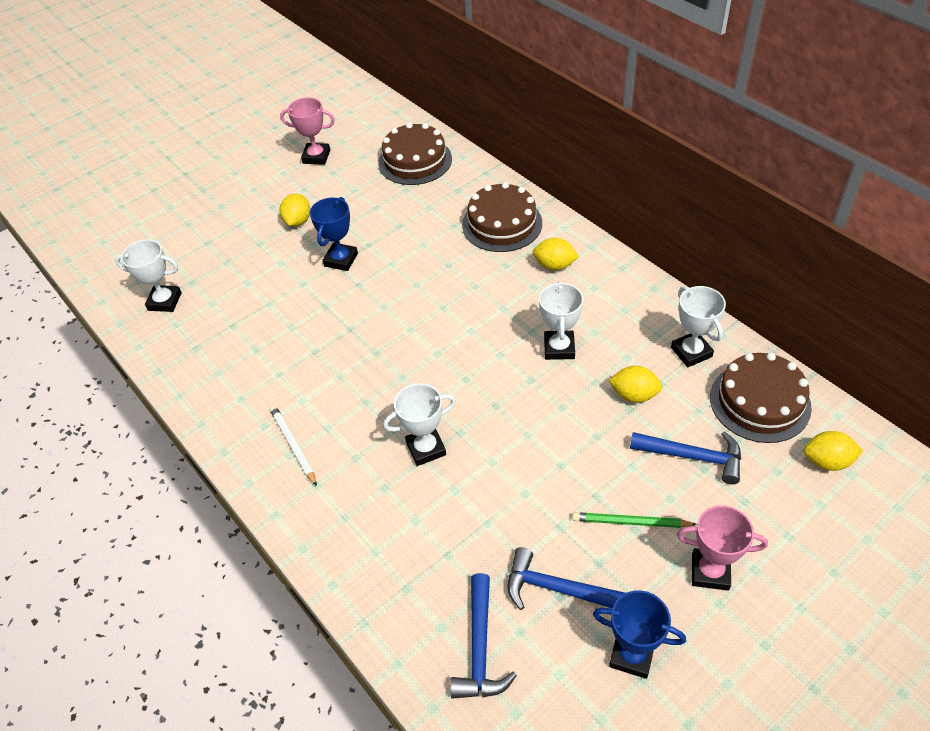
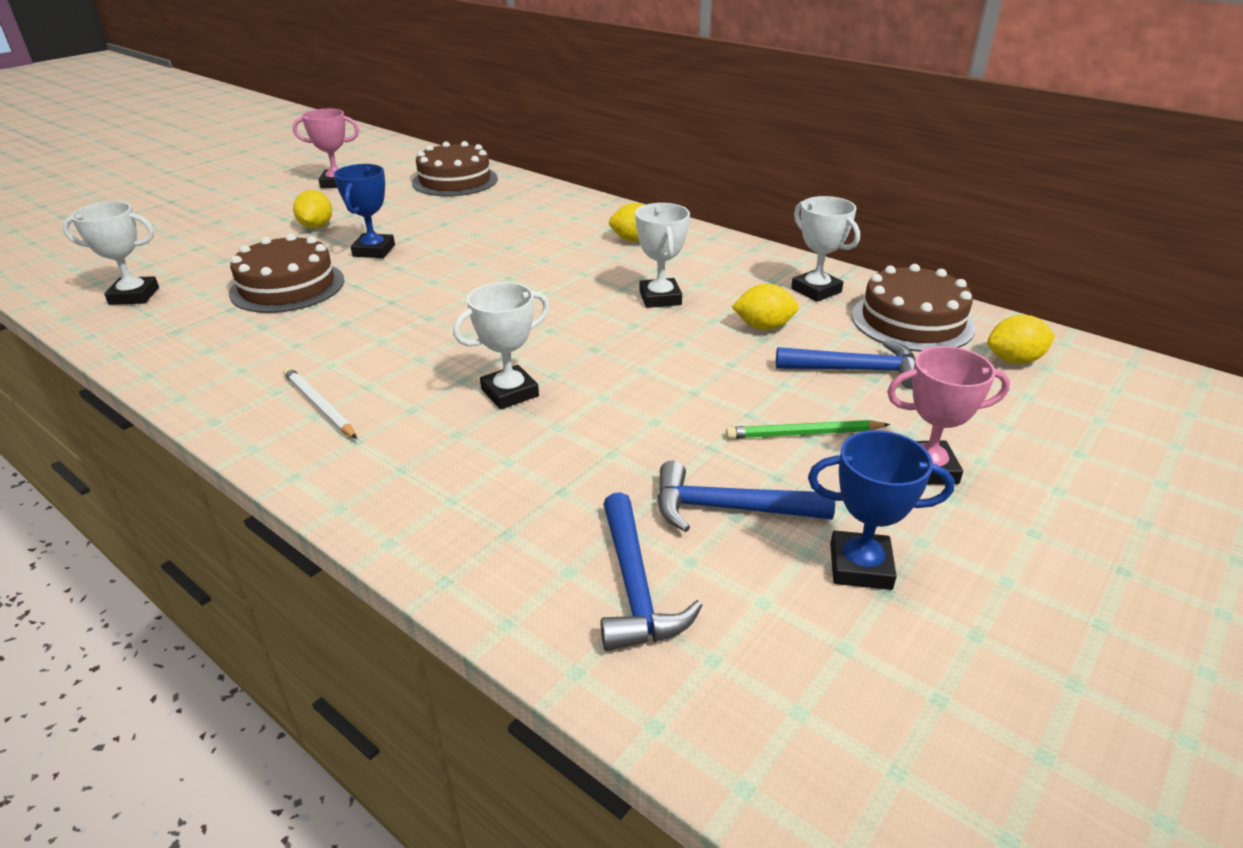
camera: 15 degrees left, 15 degrees down
(502, 224) = (565, 216): brown cake -> brown cake (287, 286)

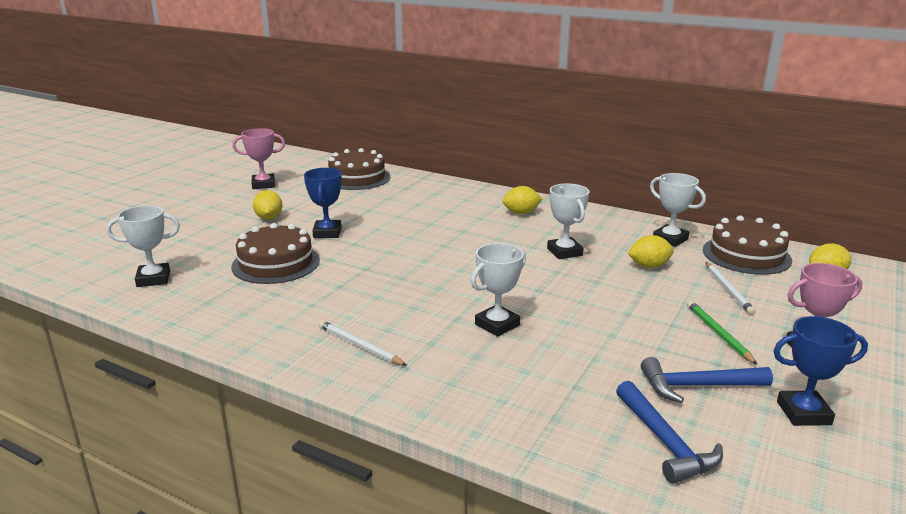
camera: 10 degrees left, 10 degrees down
(804, 434) = (718, 334): green pencil -> green pencil turned 90 degrees clockwise
(856, 370) = (728, 290): blue hammer -> white pencil

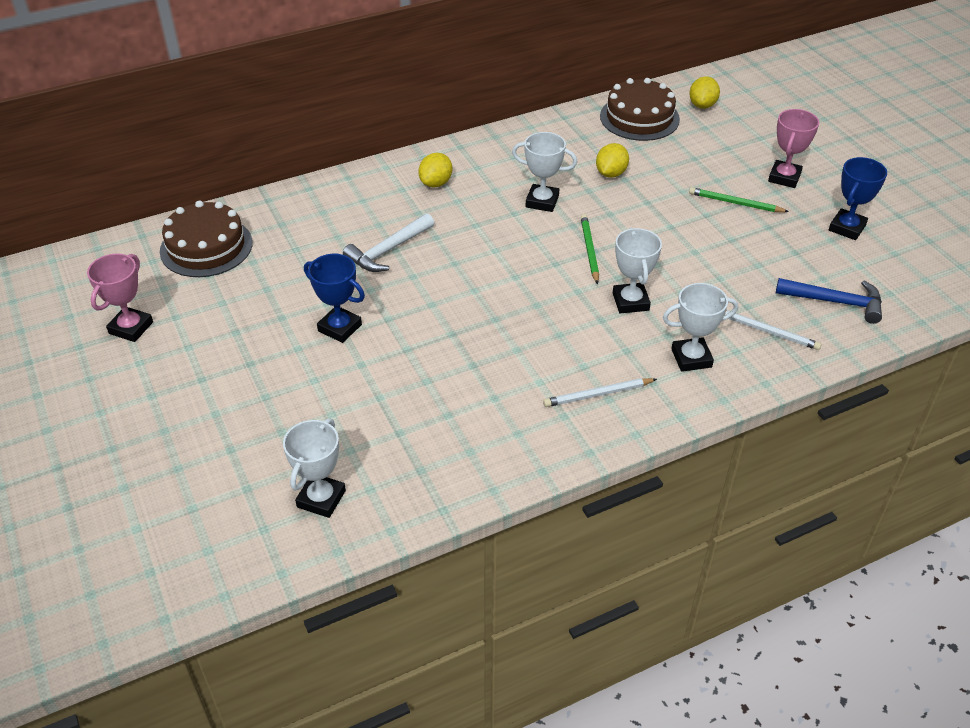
camera: 55 degrees left, 20 degrees up
(269, 218) = (247, 357): yellow lemon -> none
(276, 263) = (378, 391): brown cake -> none
(425, 222) = (388, 251): none -> white hammer
(536, 287) = (589, 250): none -> green pencil
(670, 239) = (576, 135): white trophy -> white trophy (691, 358)
(697, 386) = (788, 252): blue hammer -> none
(728, 290) = (682, 160): white pencil -> white pencil (766, 331)

